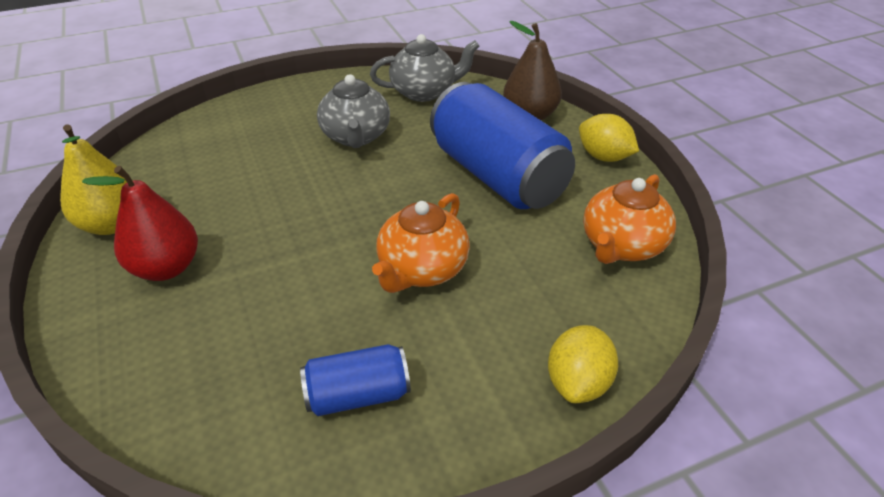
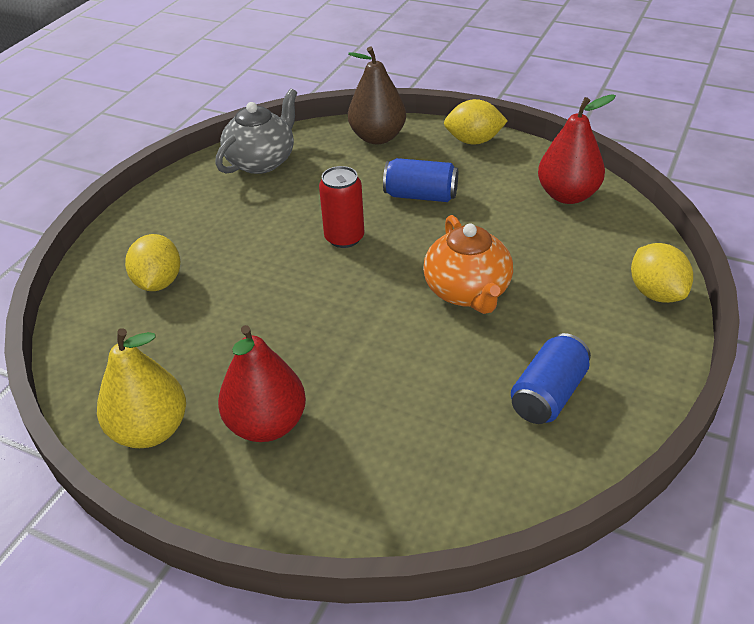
camera: 40 degrees left, 0 degrees up
(251, 136) = (158, 282): none -> yellow lemon
(356, 137) = (260, 229): grey teapot -> none
(398, 174) = (344, 238): none -> red can
(497, 176) = (421, 196): blue can -> blue can, size x0.50
(621, 246) = (567, 195): orange teapot -> red pear

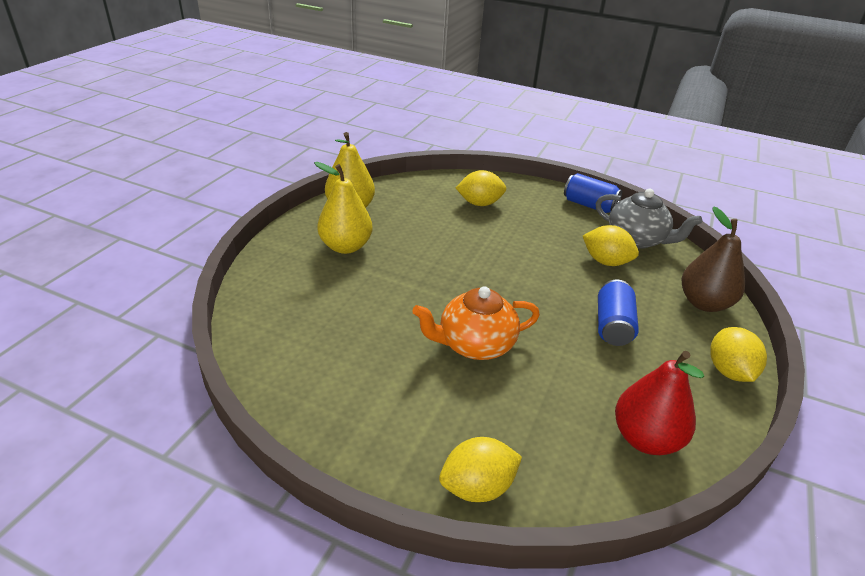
camera: 85 degrees right, 5 degrees down
(266, 424) = (346, 246): red pear -> yellow pear
(306, 188) = (606, 261): none -> yellow lemon
(344, 238) = (540, 280): red can -> none
(548, 395) = (346, 380): blue can -> blue can (589, 205)

